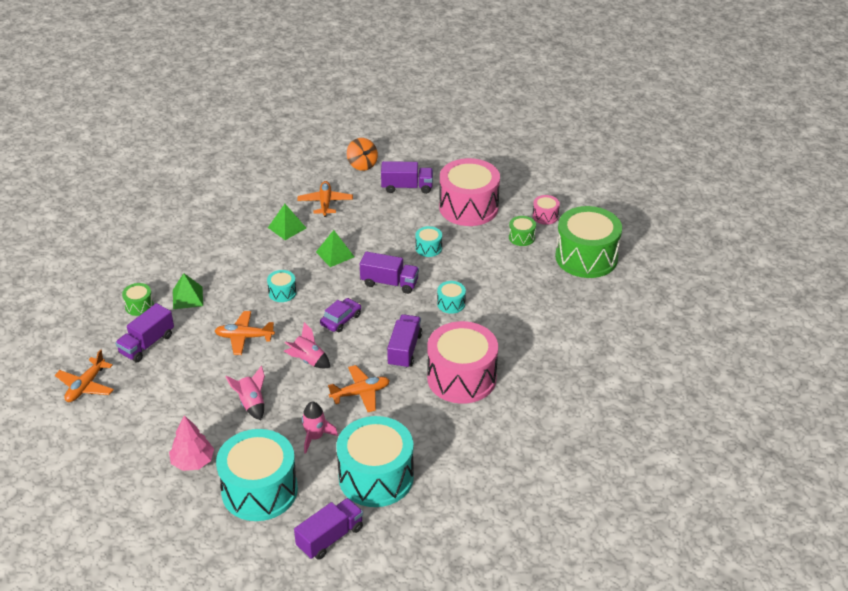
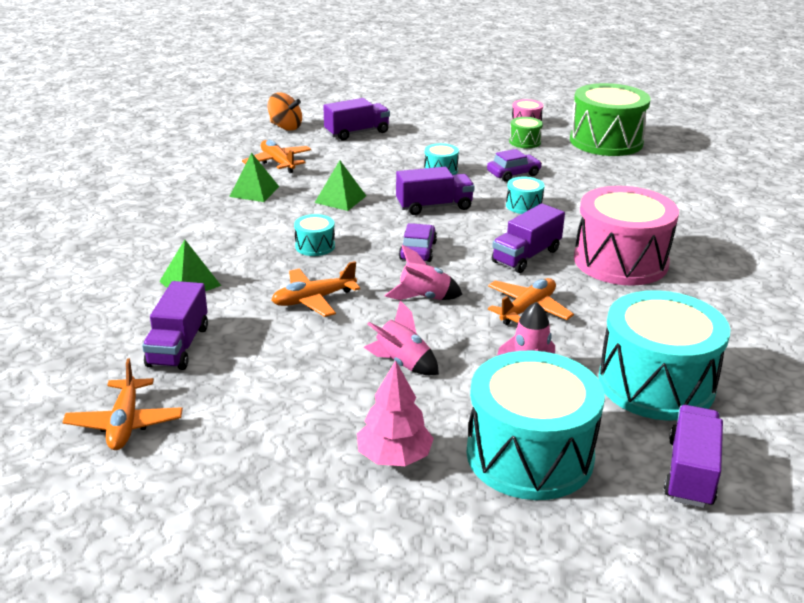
camera: 30 degrees left, 10 degrees down
(139, 306) = (125, 310): green drum -> none
(404, 350) = (526, 256): purple truck -> purple truck turned 120 degrees counterclockwise
(468, 207) = (442, 133): pink drum -> none
(477, 269) = (513, 174): none -> purple car

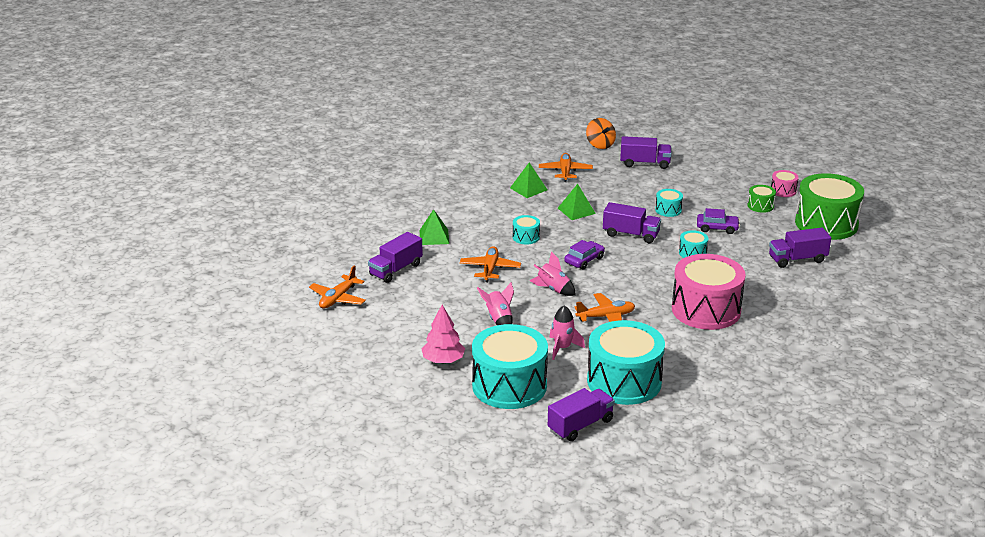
camera: 35 degrees right, 0 degrees up
(313, 300) = (490, 269): orange plane -> orange plane turned 90 degrees clockwise
(526, 256) = (648, 286): purple truck -> purple truck (797, 259)

